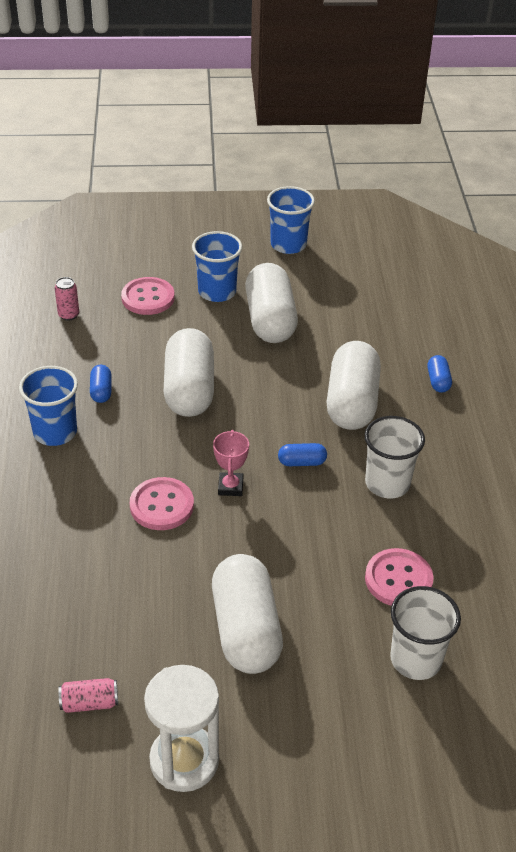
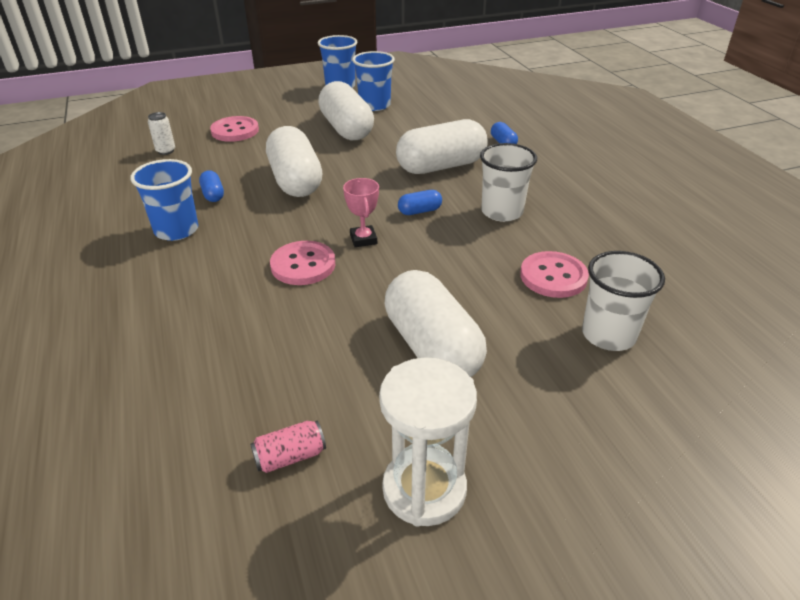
camera: 15 degrees left, 5 degrees down
(68, 315) = (166, 151): pink can -> white can
(217, 292) = (294, 119): blue cup -> blue cup (374, 105)
(352, 402) = (441, 166): white capsule -> white capsule turned 75 degrees clockwise

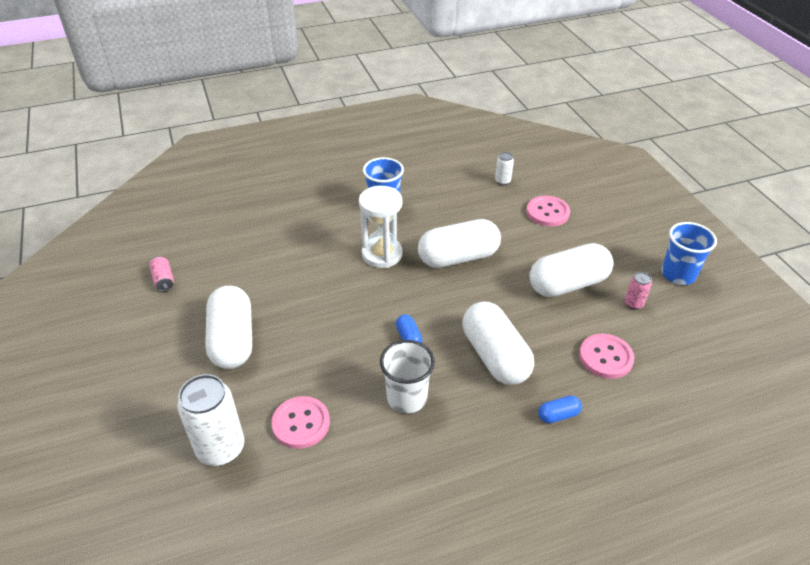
camera: 90 degrees right, 5 degrees up
(213, 194) = (433, 216): blue capsule -> none
(303, 265) = (335, 271): pink button -> pink button (605, 357)
(363, 239) = (366, 302): pink trophy -> none
(374, 105) = (633, 304): blue cup -> pink can
(424, 489) = (123, 333): white hourglass -> white hourglass (382, 254)
(432, 347) = (232, 340): white capsule -> white capsule turned 75 degrees counterclockwise
(608, 335) = (221, 448): white cup -> white can

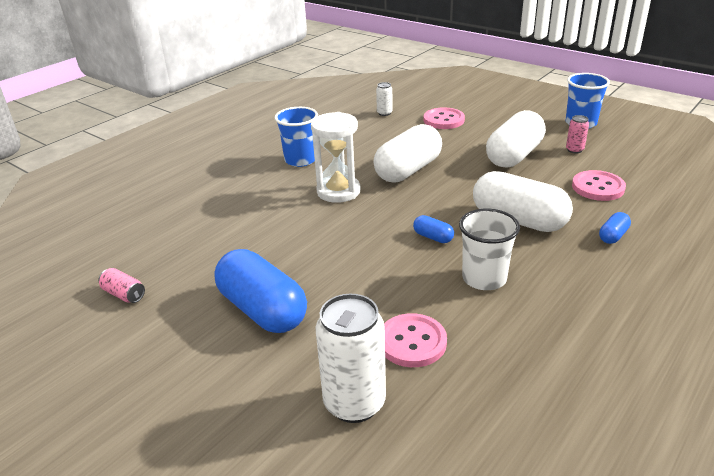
camera: 30 degrees left, 10 degrees down
(232, 340) = (263, 310): white capsule -> blue capsule

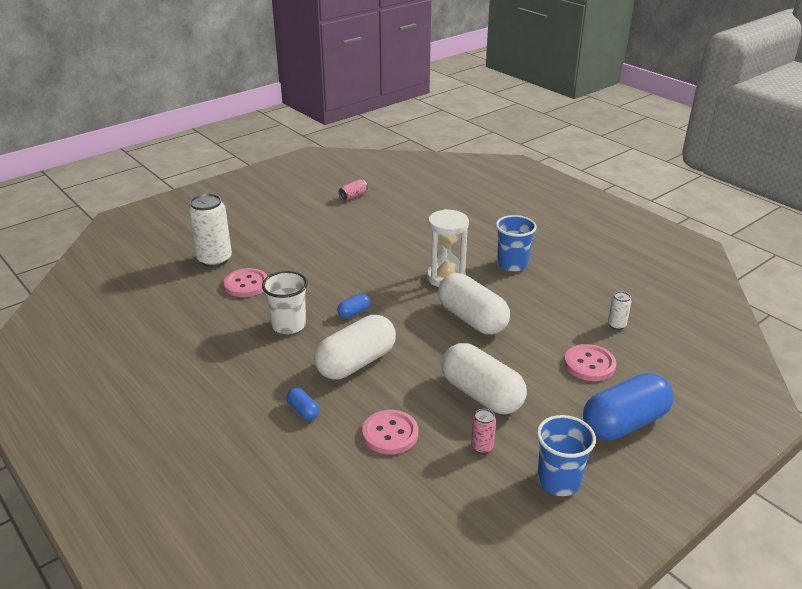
camera: 100 degrees right, 0 degrees up
(263, 310) = (310, 237): blue capsule -> blue capsule (624, 423)

